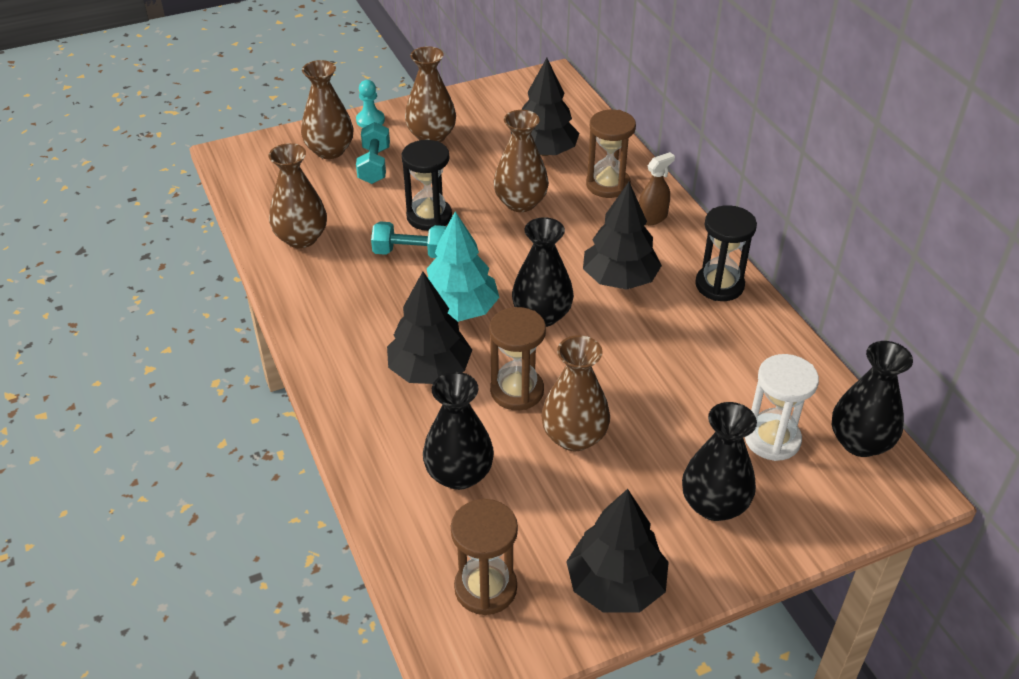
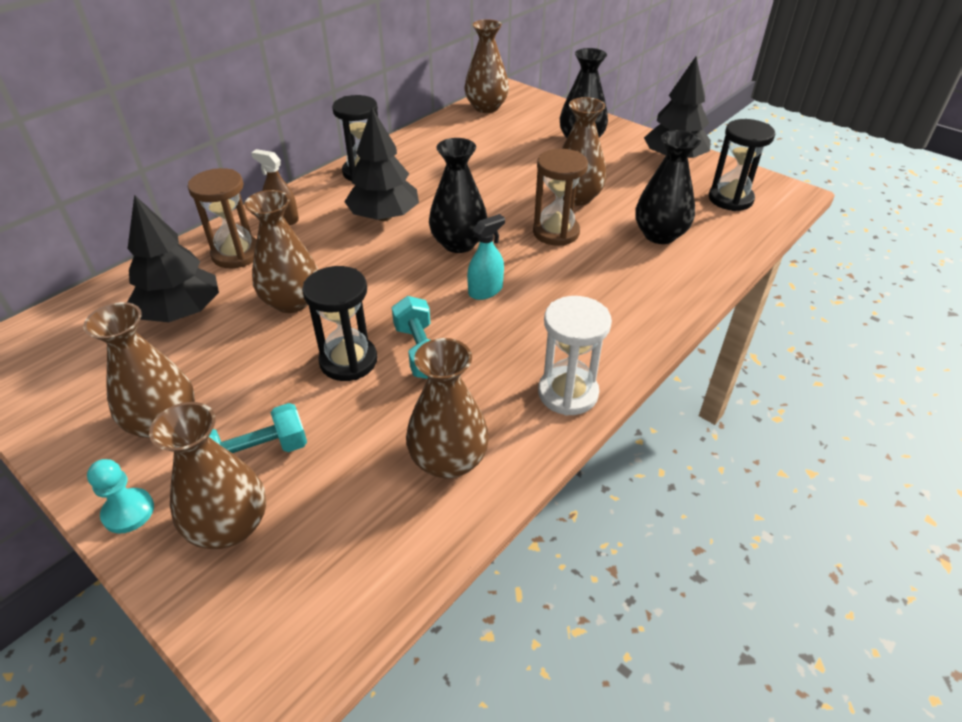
camera: 115 degrees left, 0 degrees up
(430, 370) = (573, 282): black tree -> none
(459, 310) = (485, 290): turquoise tree -> turquoise spray bottle
(485, 588) = (730, 199): brown hourglass -> black hourglass
(772, 439) = (509, 132): white hourglass -> white hourglass (568, 393)
(860, 442) = (486, 107): black vase -> brown vase

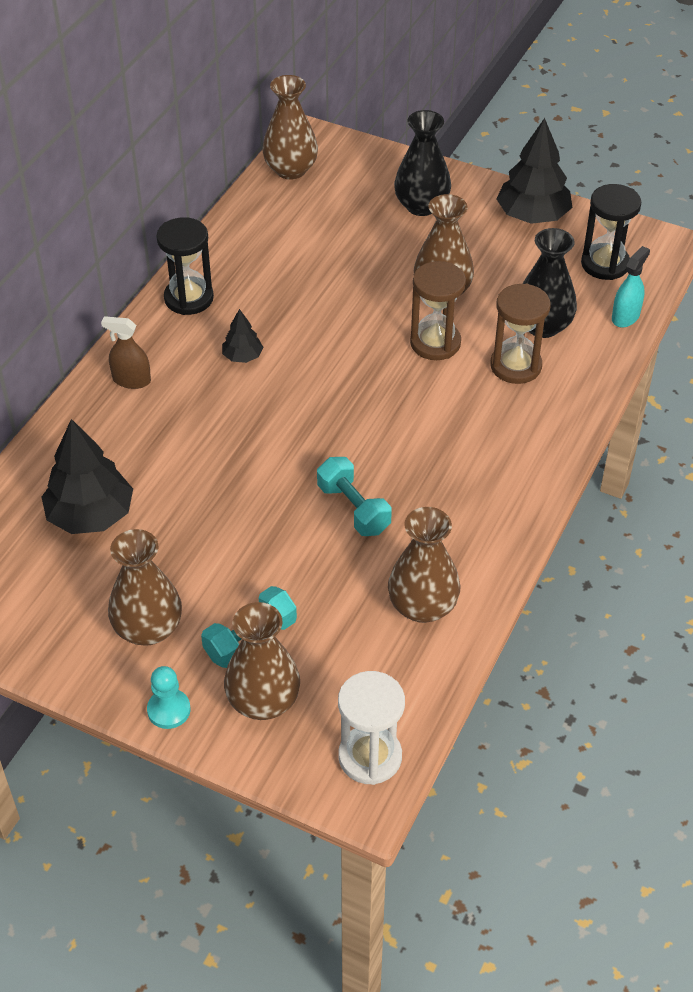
camera: 15 degrees left, 5 degrees up
(236, 254) = (106, 436): brown hourglass -> brown hourglass (515, 366)
(292, 301) = (198, 480): brown vase -> none
(348, 361) = (289, 533): black hourglass -> none
(384, 216) = (242, 356): black tree -> black tree, size x0.50
(458, 243) = (338, 376): black vase -> none
(485, 290) = (389, 429): turquoise spray bottle -> turquoise spray bottle (625, 317)
(568, 393) = (504, 522): white hourglass -> white hourglass (370, 757)

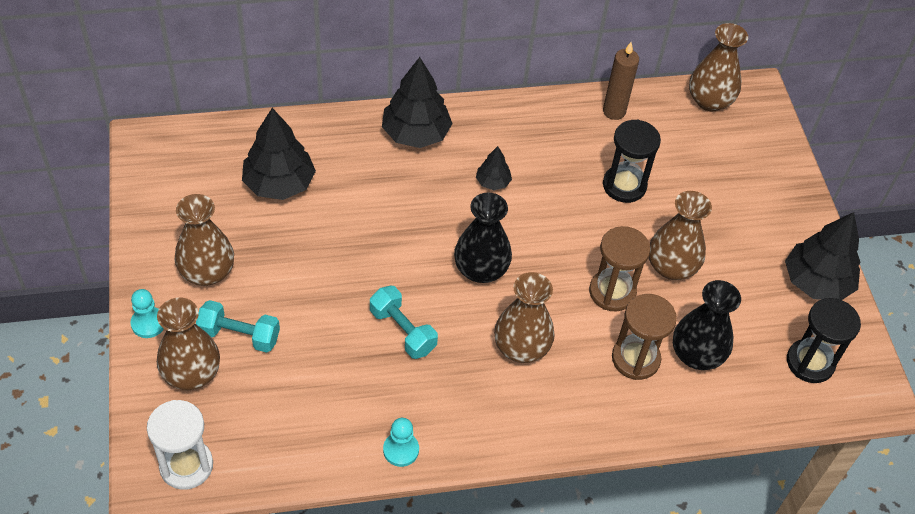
camera: 50 degrees right, 5 degrees up
(131, 380) = (416, 133): brown spray bottle -> black tree
(189, 298) = (521, 119): black hourglass -> black hourglass (624, 185)
(242, 234) = (614, 111): none -> brown candle
(353, 509) = (402, 331): turquoise dumbbell -> turquoise dumbbell turned 60 degrees counterclockwise
(421, 206) = (753, 202): black vase -> black vase (481, 269)
(422, 606) = (344, 425): brown vase -> brown vase (521, 347)
(482, 576) = (401, 450): none -> turquoise pawn
(625, 317) = (762, 408): turquoise spray bottle -> none

